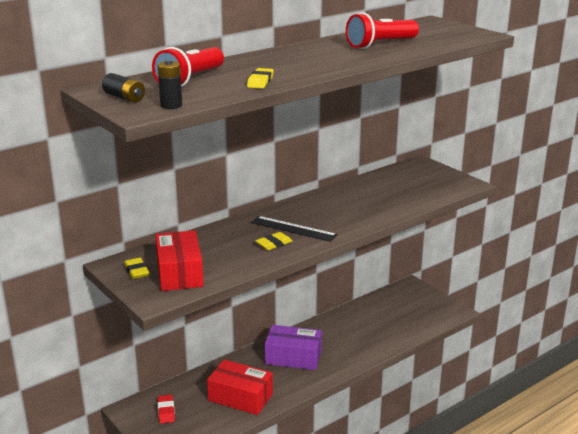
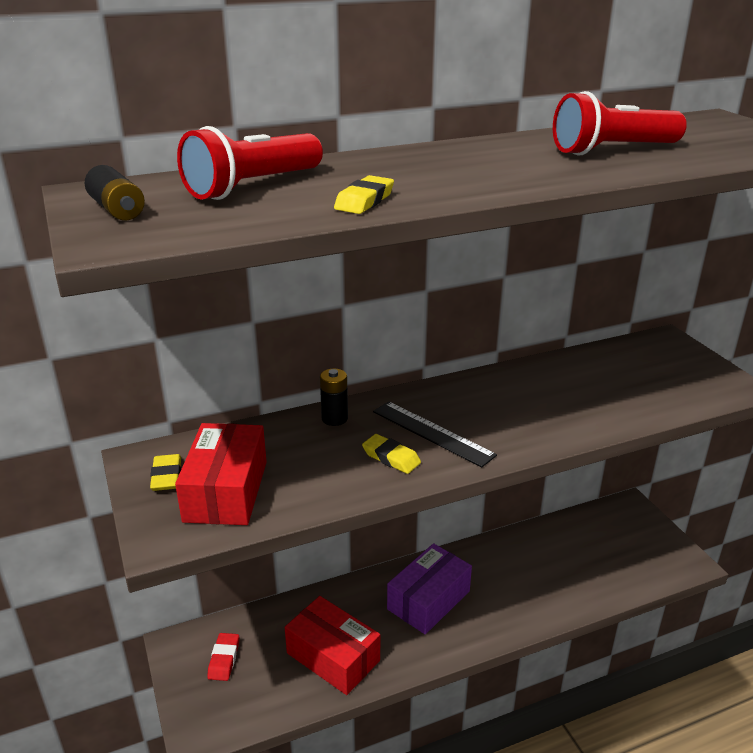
camera: 15 degrees right, 5 degrees up
(171, 105) = (176, 232): black battery -> black battery (334, 418)
(274, 244) = (391, 457): yellow eraser -> yellow eraser turned 60 degrees clockwise
(293, 357) = (428, 600): purple box -> purple box turned 75 degrees counterclockwise

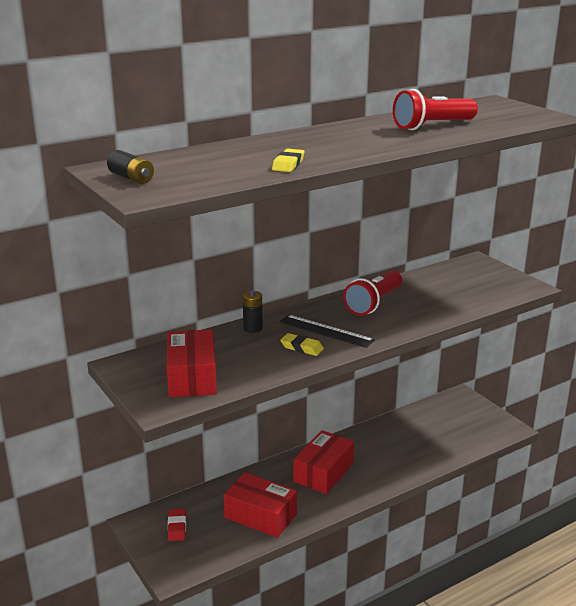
camera: 10 degrees left, 5 degrees down
(166, 476) = (145, 373): yellow eraser -> none
(253, 187) = (210, 160): red flashlight -> red flashlight (374, 303)
(428, 600) = (323, 472): purple box -> red box

